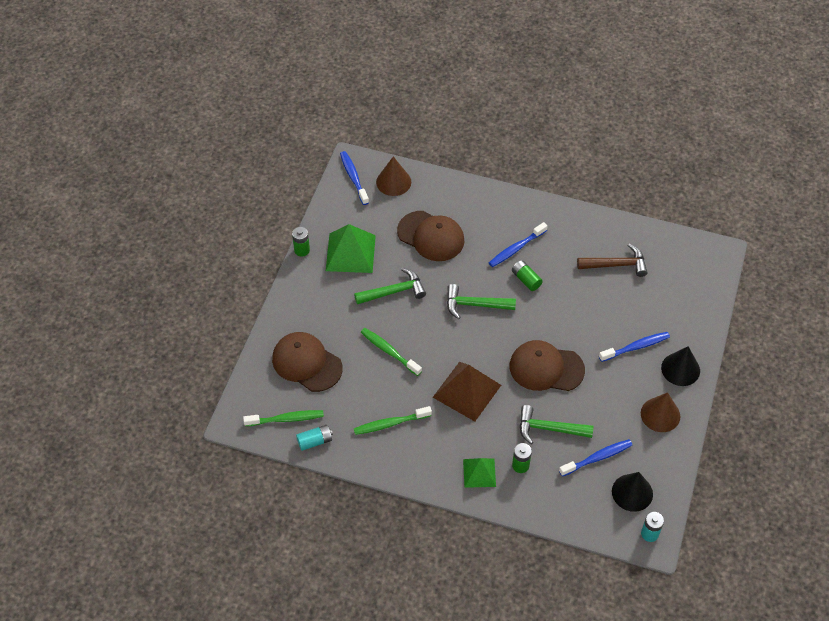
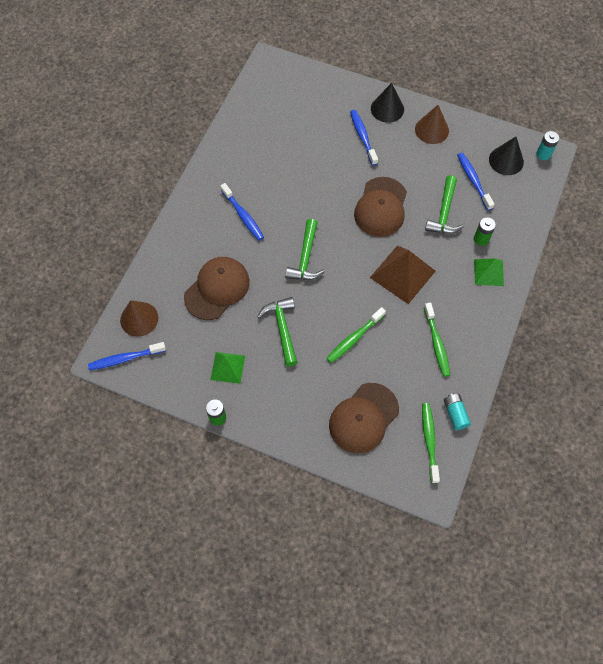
camera: 85 degrees left, 10 degrees up
(350, 253) = (228, 367): green pyramid -> green pyramid, size x0.61
(526, 279) = (281, 211): green battery -> none
(616, 265) = (272, 138): brown hammer -> none

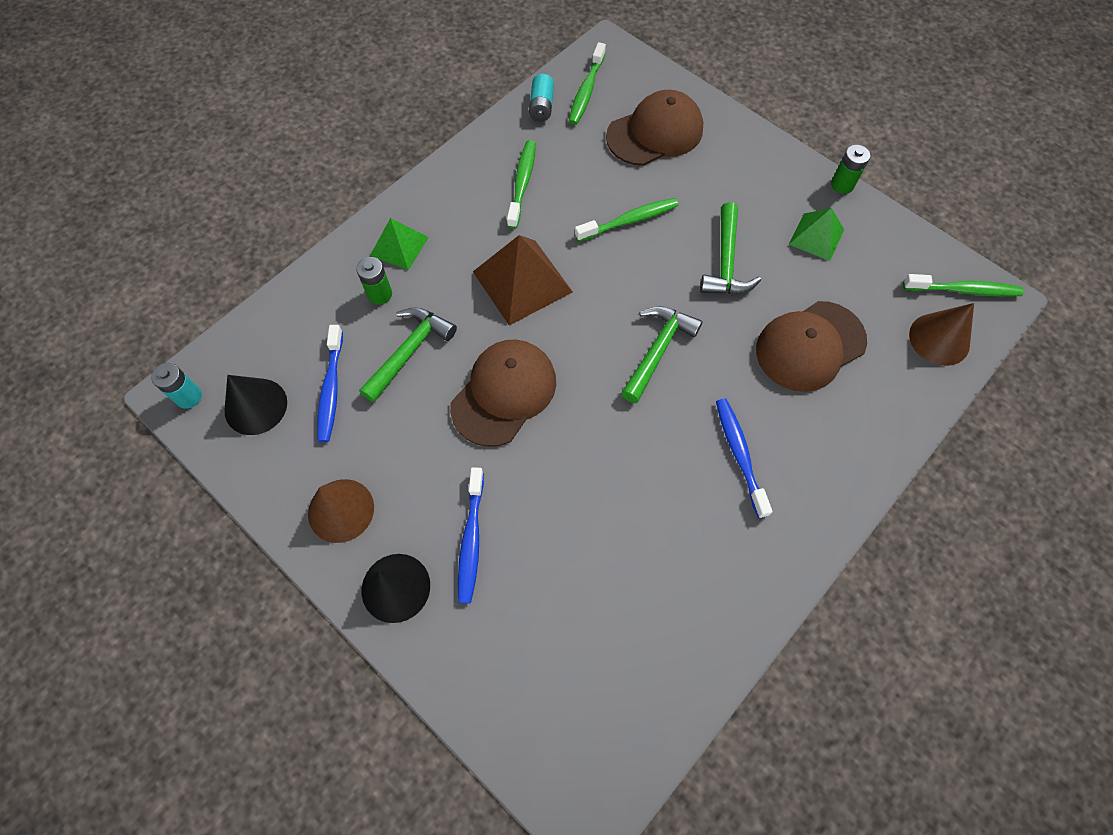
camera: 160 degrees left, 0 degrees up
(125, 358) = (964, 290): blue toothbrush -> green toothbrush

